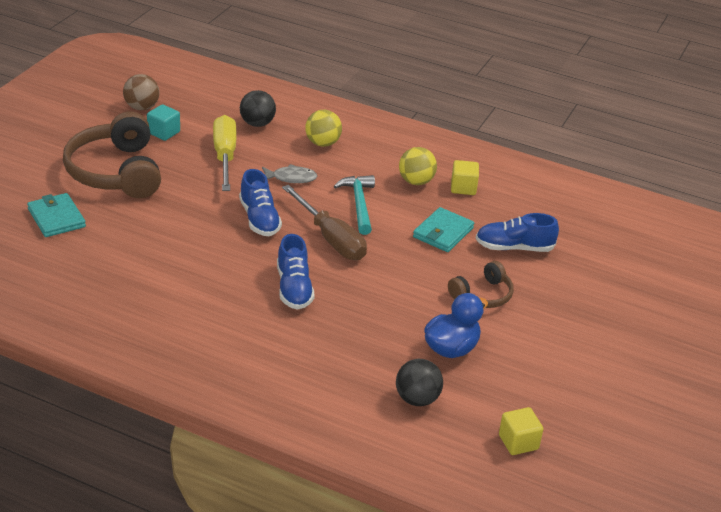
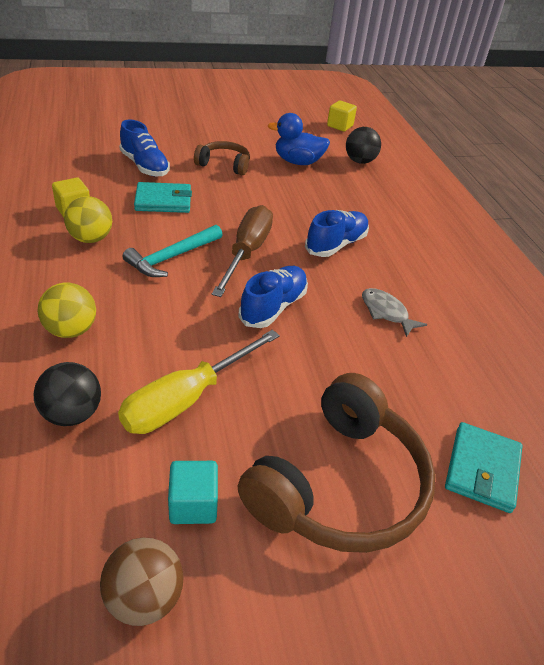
camera: 130 degrees left, 5 degrees up
(291, 178) = (175, 320): grey fish -> grey fish (386, 312)

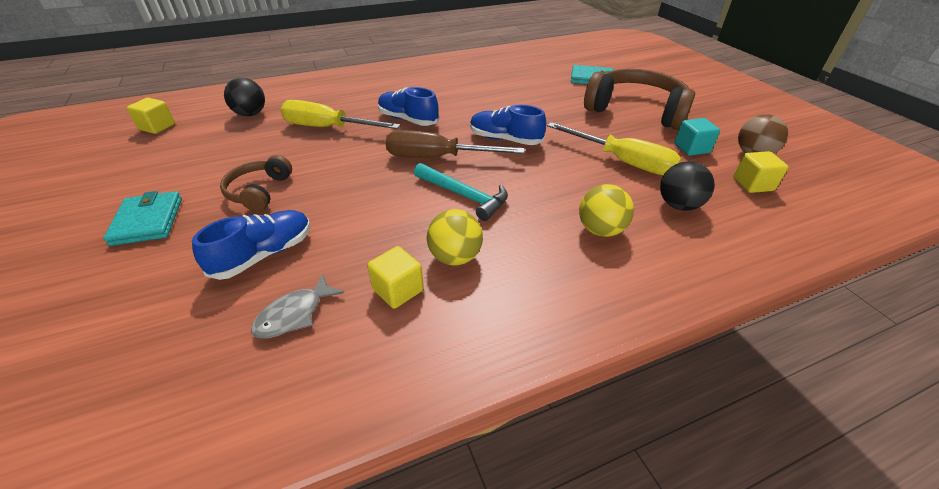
camera: 95 degrees left, 0 degrees up
(68, 533) = (753, 184): none -> yellow cube
(163, 201) = (356, 221): turquoise wallet -> turquoise wallet (148, 221)
(297, 162) = (252, 146): blue duck -> none
(325, 197) = (328, 128): none -> yellow screwdriver
(386, 312) = (485, 100): grey fish -> grey fish (294, 314)

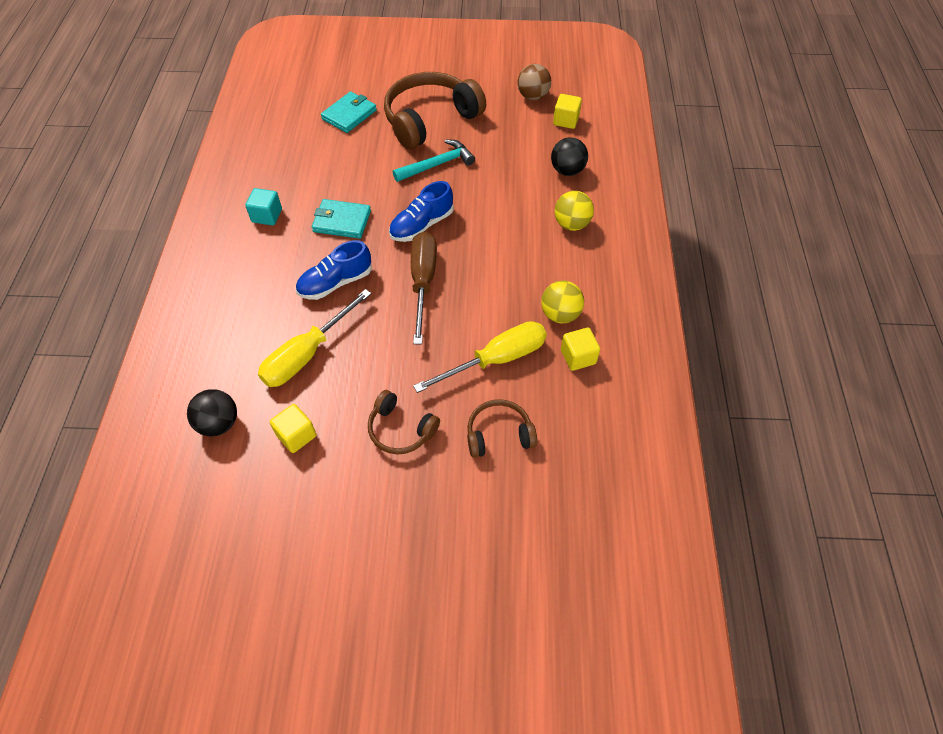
camera: 65 degrees left, 15 degrees up
(148, 221) = (401, 525): turquoise wallet -> turquoise wallet (342, 221)
(157, 127) = (185, 527): yellow cube -> yellow cube (296, 435)
(264, 254) = (499, 434): blue shoe -> brown headphones
(294, 314) = (575, 422): grey fish -> none
(437, 158) = (423, 282): brown screwdriver -> brown screwdriver turned 150 degrees clockwise
(464, 196) = (490, 284): turquoise hammer -> turquoise hammer (437, 164)
(622, 161) = (500, 170): yellow screwdriver -> yellow screwdriver (496, 359)
(691, 148) = (506, 122): turquoise cube -> turquoise cube (267, 216)

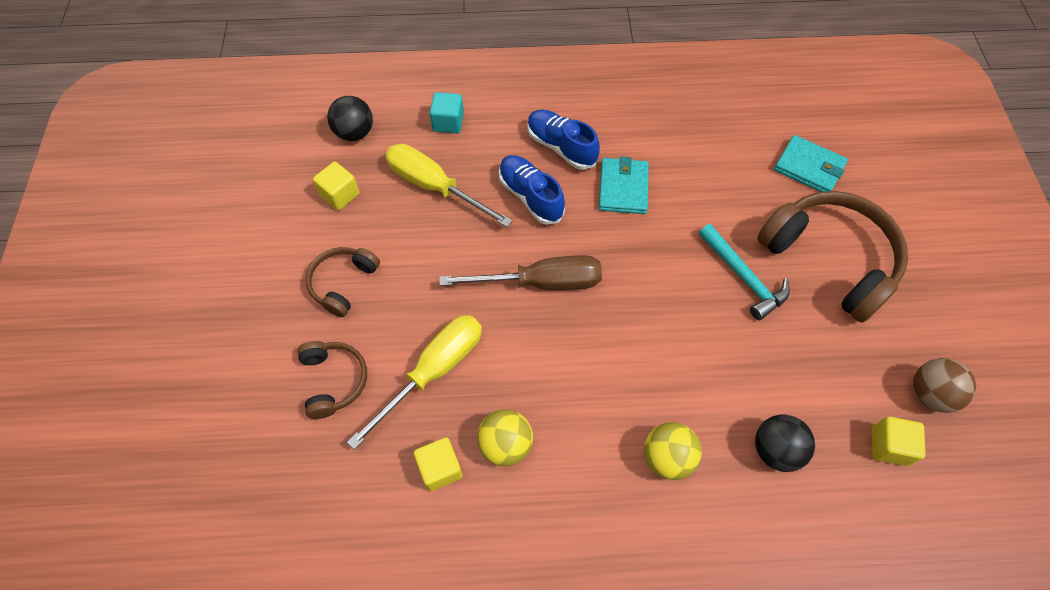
camera: 85 degrees right, 5 degrees up
(267, 216) = (618, 118): turquoise cube -> turquoise cube (448, 122)
(421, 225) = (631, 271): blue shoe -> blue shoe (561, 147)
(496, 359) = (433, 371): yellow screwdriver -> yellow screwdriver turned 105 degrees counterclockwise

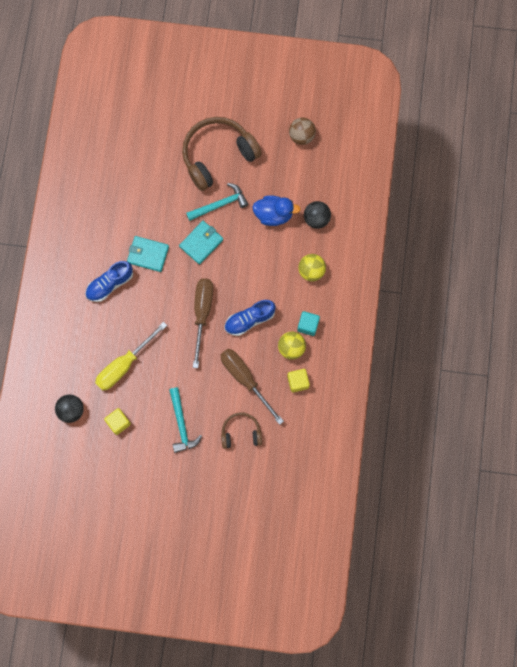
camera: 80 degrees left, 15 degrees up
(343, 283) = (181, 424): brown headphones -> turquoise hammer
(433, 371) = (245, 379): yellow screwdriver -> brown screwdriver
(448, 122) = (75, 350): turquoise cube -> turquoise cube (308, 325)
(530, 196) = (143, 309): blue shoe -> blue shoe (249, 320)
(756, 369) = (274, 215): none -> blue duck
(809, 167) = (155, 145): turquoise wallet -> turquoise wallet (201, 243)
(889, 446) = (323, 166): yellow cube -> none

